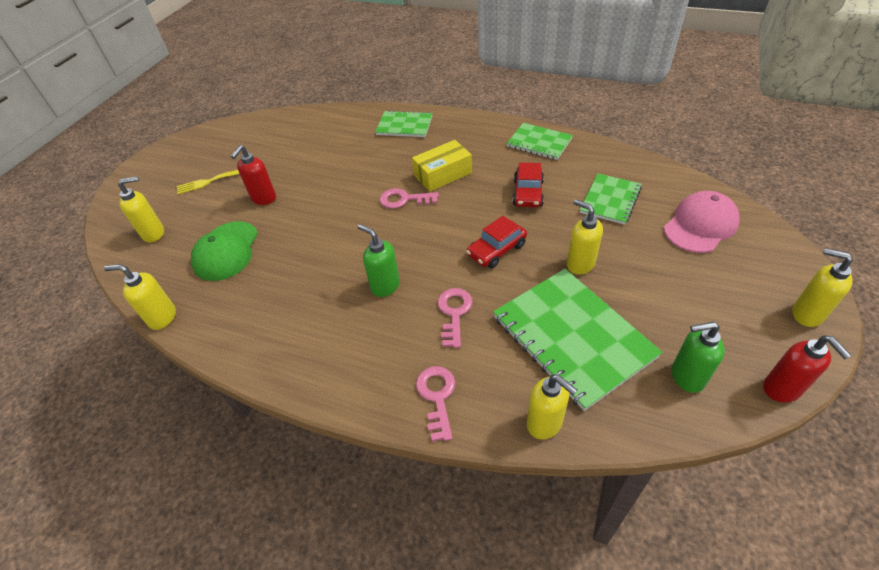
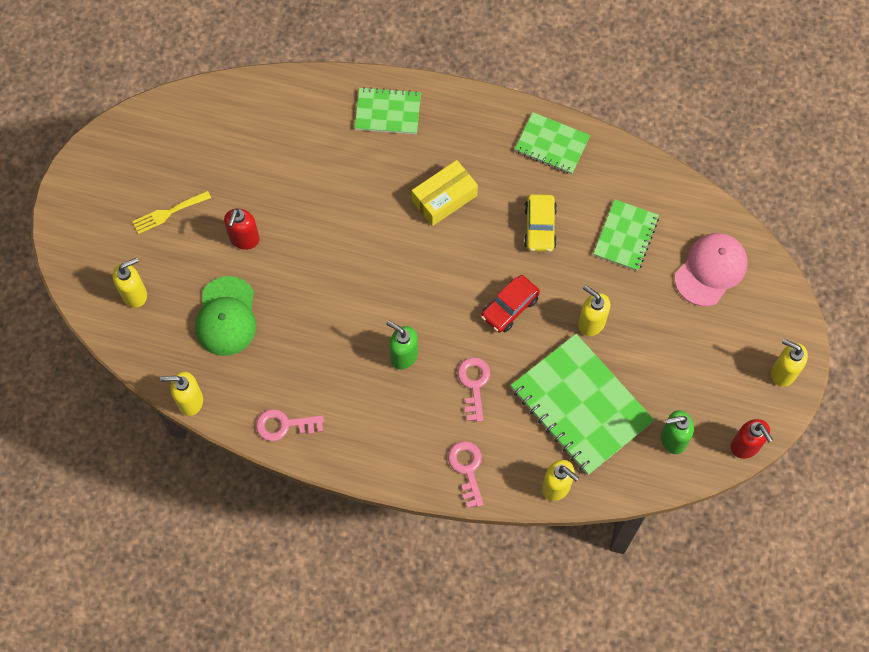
camera: 10 degrees left, 20 degrees up
(404, 200) = (405, 239): pink key -> pink key (284, 425)
(528, 193) = (540, 227): red car -> yellow car

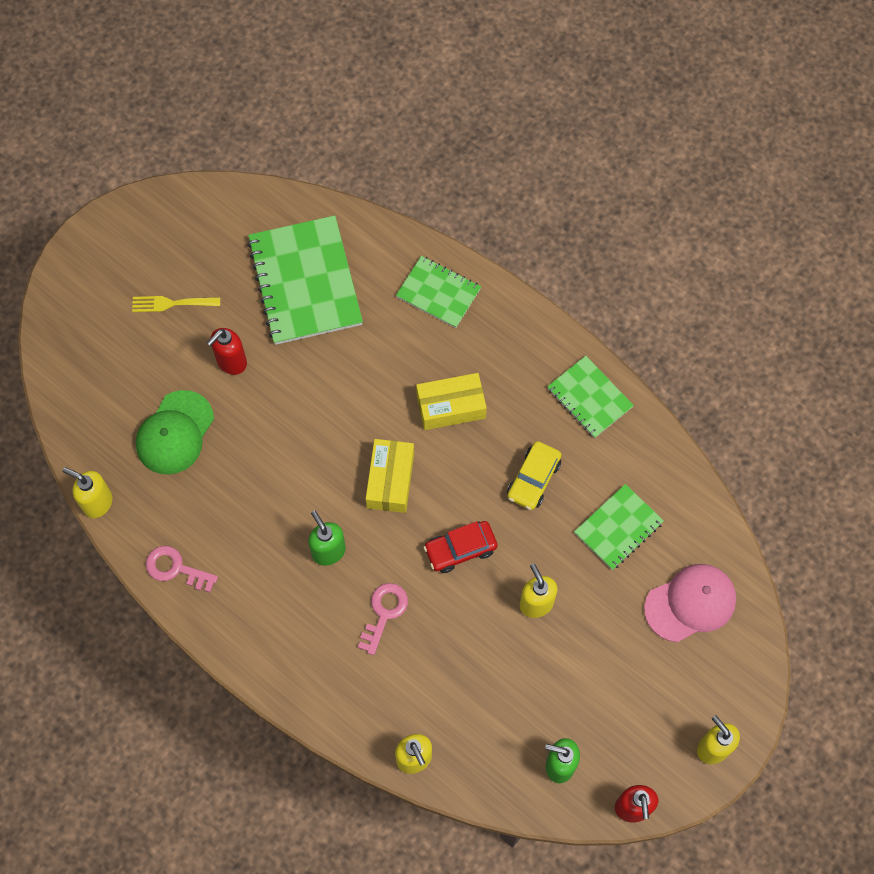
camera: 25 degrees right, 0 degrees up
(135, 294) = (99, 371): yellow soap dispenser -> none
(425, 277) = (390, 480): none -> yellow box
(467, 469) = (333, 697): pink key -> none
(581, 405) = (482, 685): green notebook -> green notebook (305, 282)

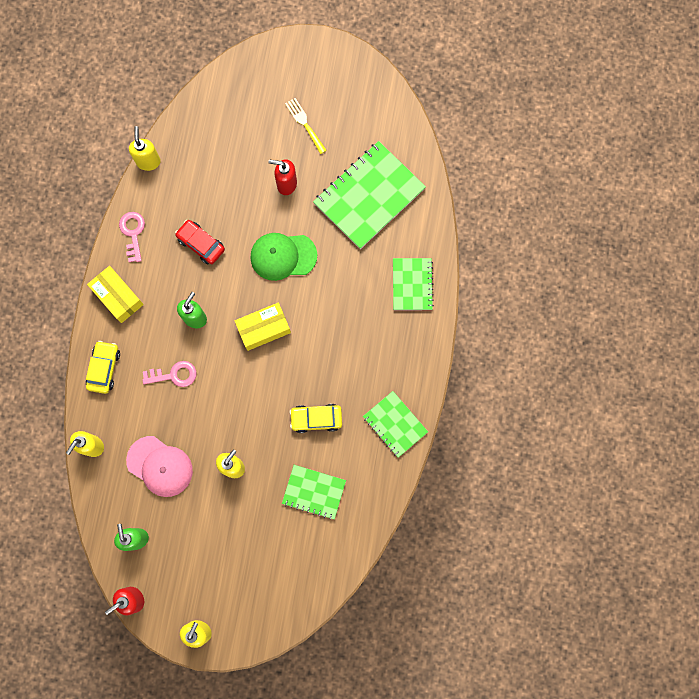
camera: 60 degrees right, 10 degrees up
(175, 433) = (219, 179): green cap -> green cap (283, 256)
(325, 693) = (104, 368): none -> yellow car
(451, 406) = (336, 338): yellow box -> yellow box (118, 297)
(460, 549) = (242, 398): red car -> red car (201, 244)
(589, 398) = (395, 424): green notebook -> green notebook turned 60 degrees counterclockwise
(690, 603) = (288, 566): pink cap -> pink cap (160, 466)

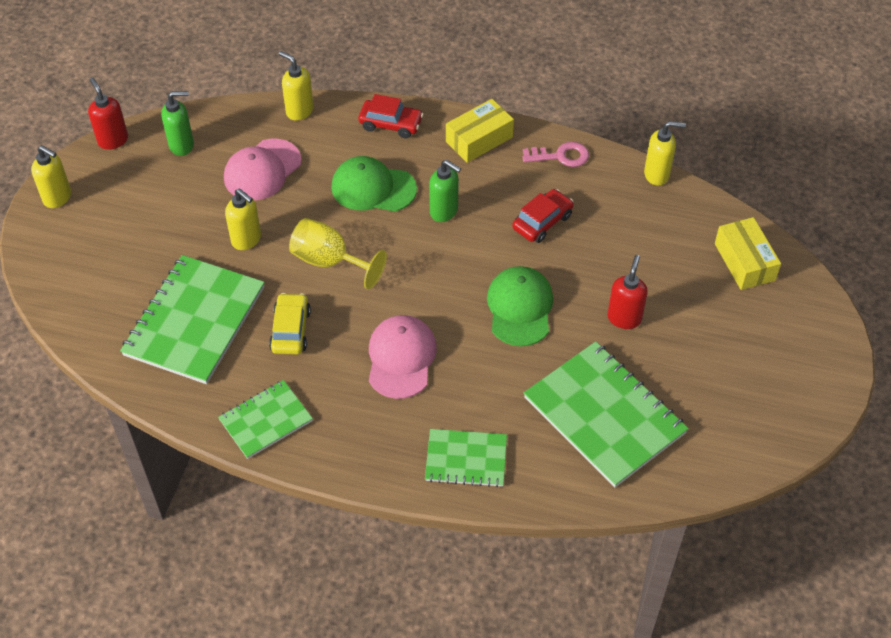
camera: 95 degrees right, 25 degrees down
(104, 368) = (391, 124): yellow car -> red car
(174, 375) = (373, 188): pink key -> green cap
(250, 399) = (329, 261): none -> yellow goblet
(263, 329) = (421, 281): yellow box -> yellow box (744, 262)
(304, 123) = (715, 345): yellow fork -> none
(314, 492) = (195, 321): green notebook -> green notebook, size x1.76
(334, 336) = (401, 358): none -> pink cap

